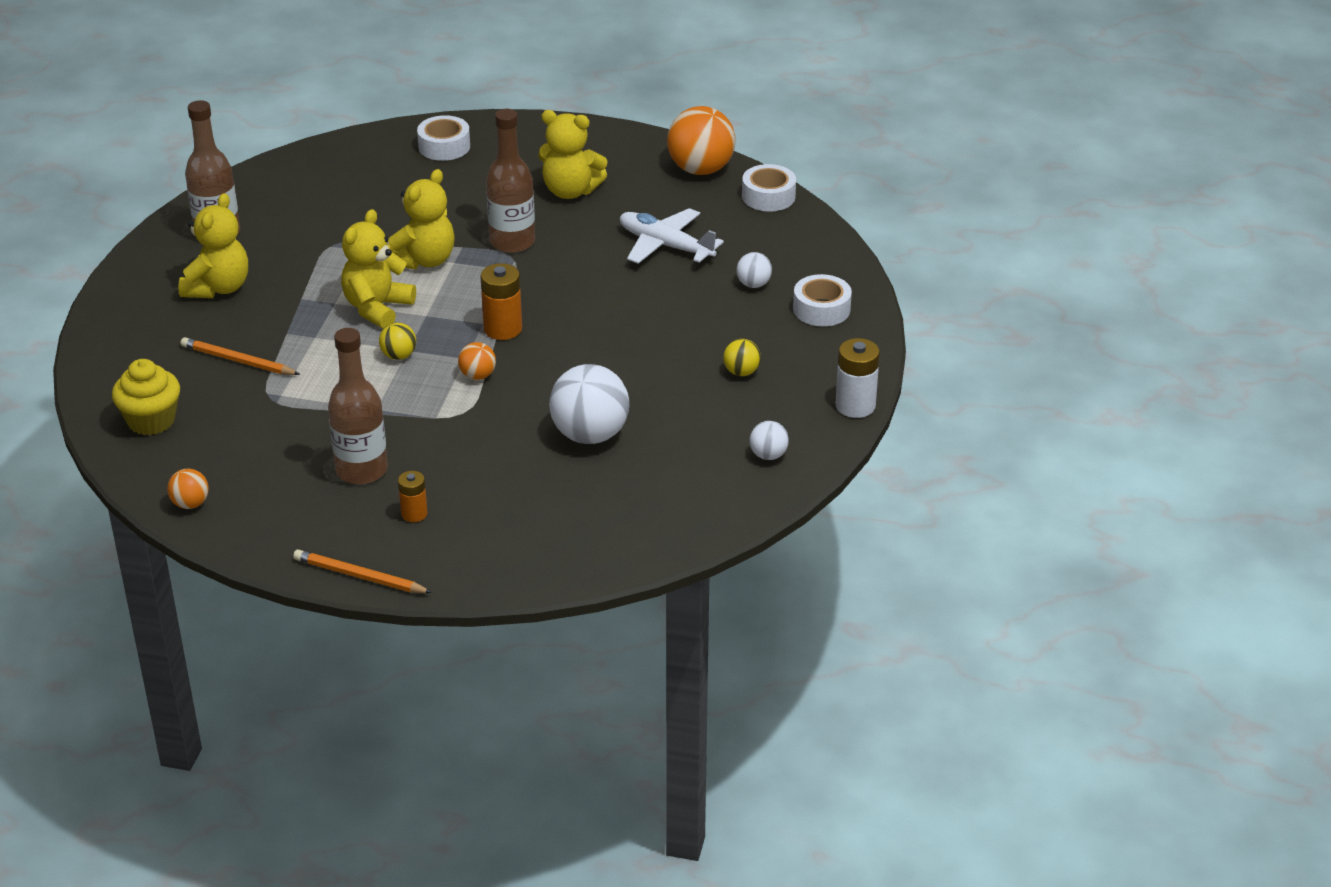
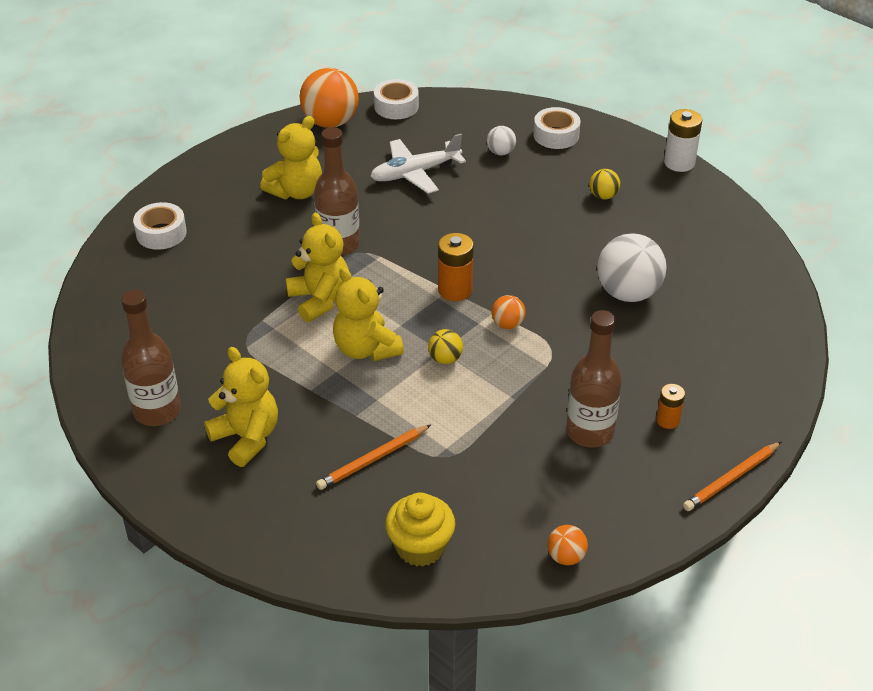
camera: 60 degrees left, 5 degrees up
(768, 455) = (710, 219): white ball -> none

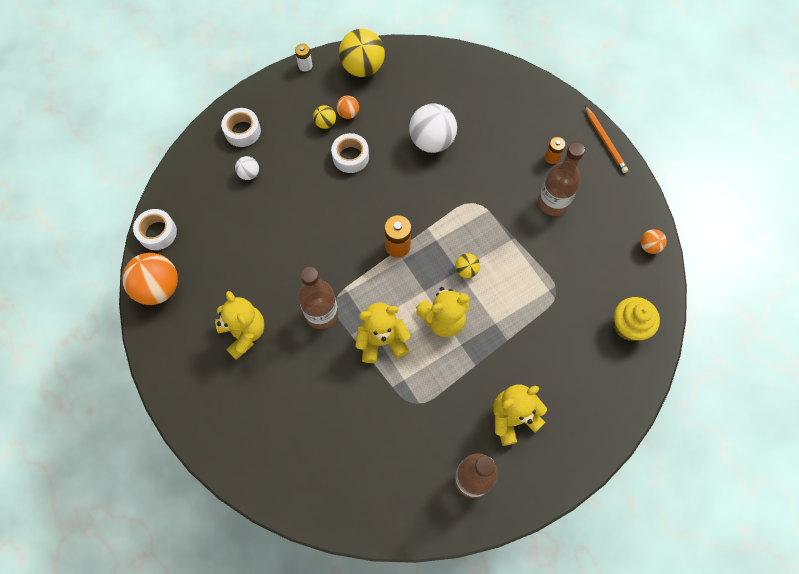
camera: 75 degrees left, 25 degrees up
(161, 233) = (262, 451): white tape -> white tape (350, 157)
(373, 459) = (550, 338): orange pencil -> none
(415, 173) = (253, 240): white plane -> none
(507, 324) = (442, 222): orange ball -> orange ball (348, 113)
(679, 163) = (305, 66): white battery -> white battery, size x0.62
(707, 210) = (363, 67): none -> yellow ball

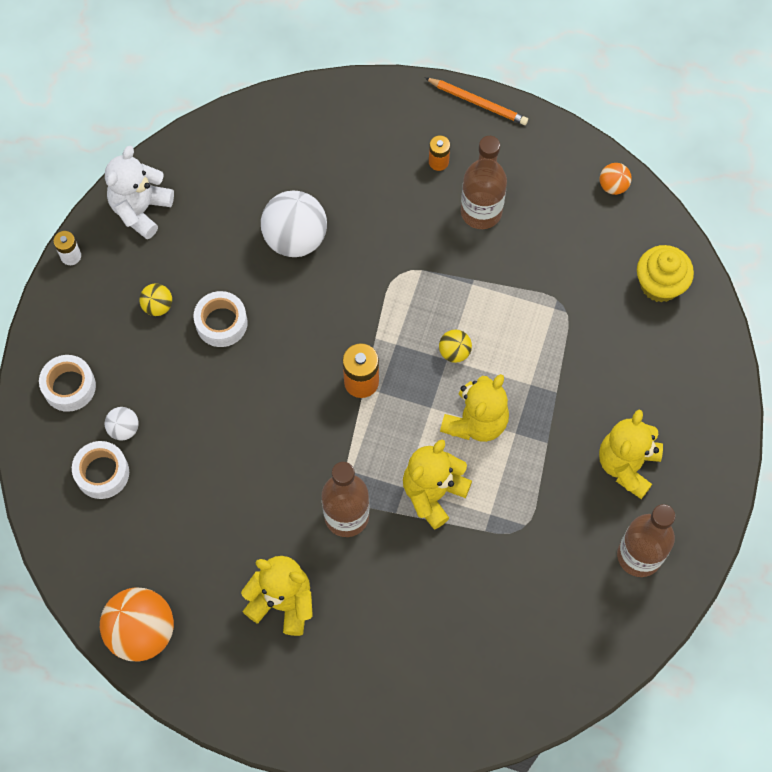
camera: 40 degrees left, 0 degrees up
(157, 232) = (81, 574): white tape -> white tape (102, 473)
(348, 113) = (173, 275): orange ball -> none
(363, 67) = (141, 209): yellow ball -> white teddy bear

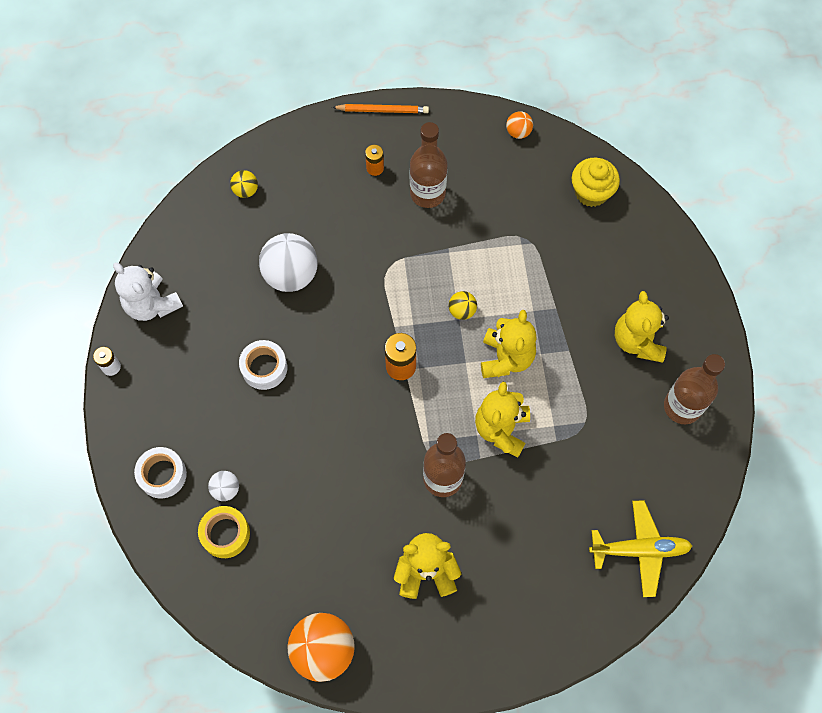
camera: 25 degrees left, 0 degrees up
(102, 473) = (225, 534): white tape -> yellow tape
(141, 209) = (152, 304): white teddy bear -> white teddy bear turned 45 degrees counterclockwise
(158, 306) = (205, 376): yellow ball -> yellow ball (246, 190)
(515, 682) = (640, 549): none -> yellow plane

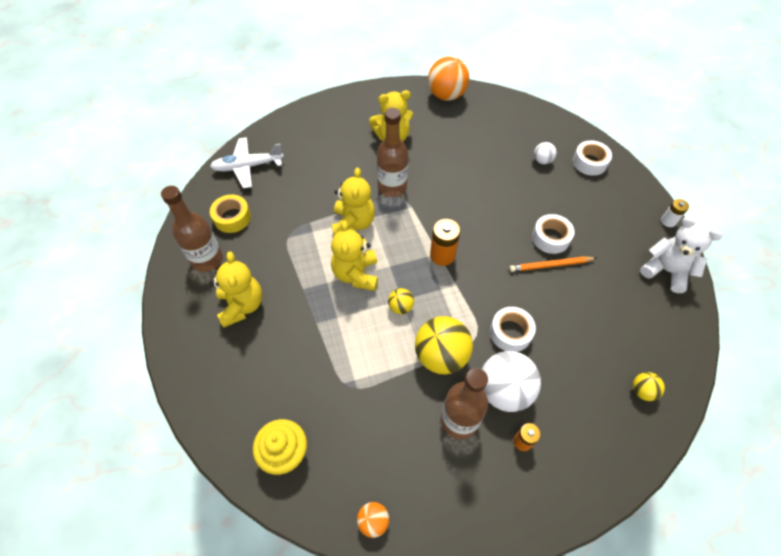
camera: 170 degrees right, 10 degrees down
(225, 534) = (530, 138): yellow tape -> yellow tape (232, 218)
(291, 275) = (561, 314): white ball -> white ball (504, 390)
(352, 265) = (510, 332): none -> white tape
(382, 110) = (539, 523): orange pencil -> orange pencil (550, 265)
(430, 253) = (441, 356): none -> yellow ball
(640, 549) = (247, 167): yellow plane -> white plane

